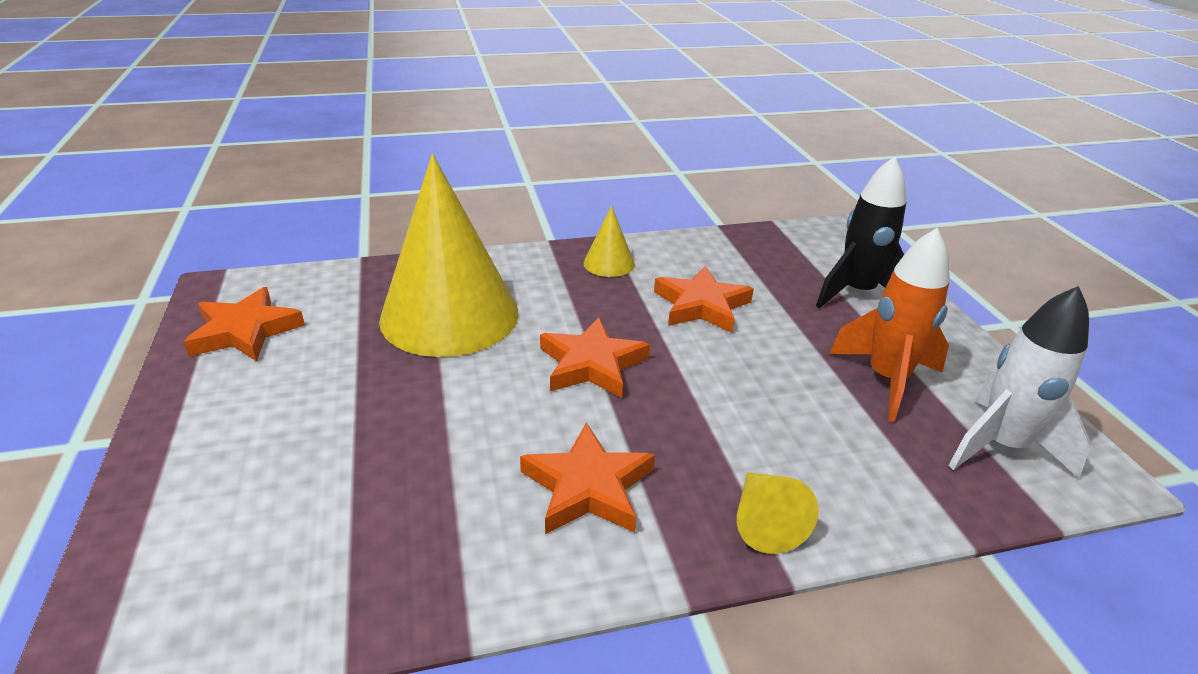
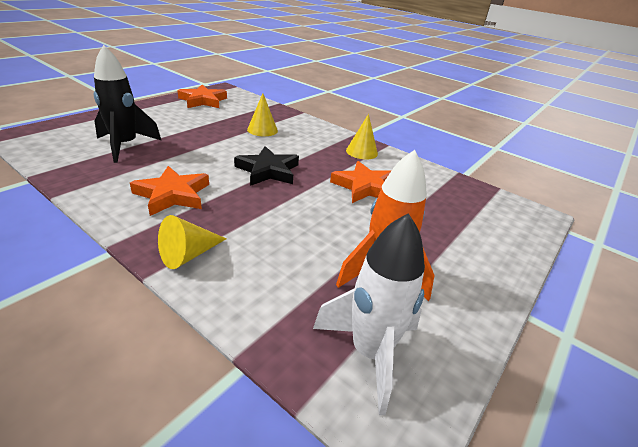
camera: 50 degrees right, 0 degrees up
(449, 315) = (262, 130): yellow cone -> yellow cone, size x0.42
(592, 364) = (268, 171): orange star -> black star
(857, 293) = (469, 240): black rocket -> black rocket (125, 146)

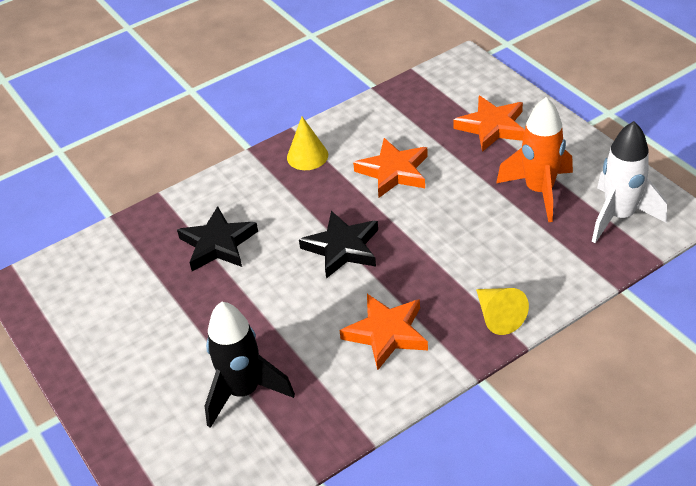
camera: 65 degrees left, 10 degrees up
(203, 101) = (78, 310): orange star -> orange star (492, 127)
(262, 130) = (218, 244): yellow cone -> black star

